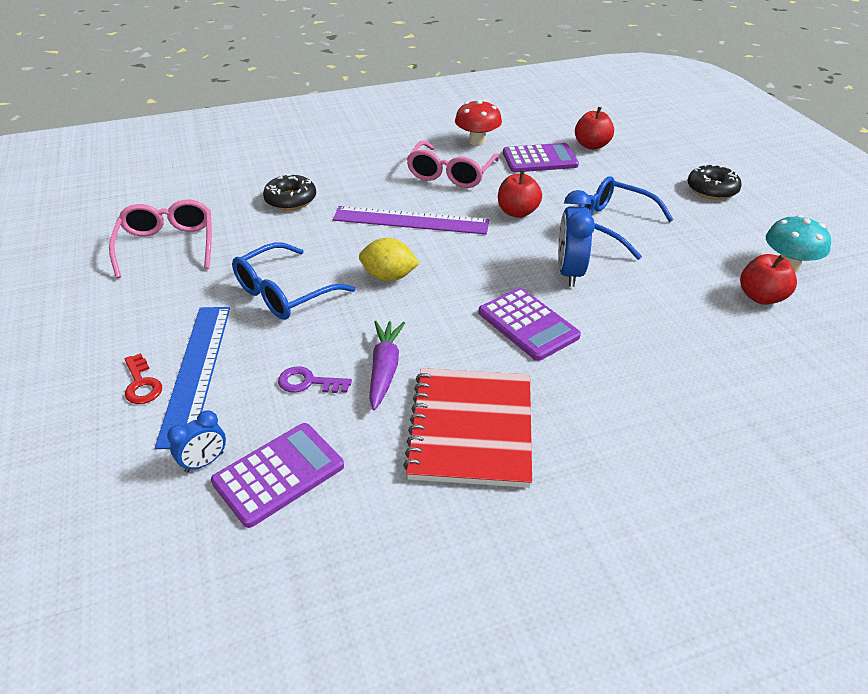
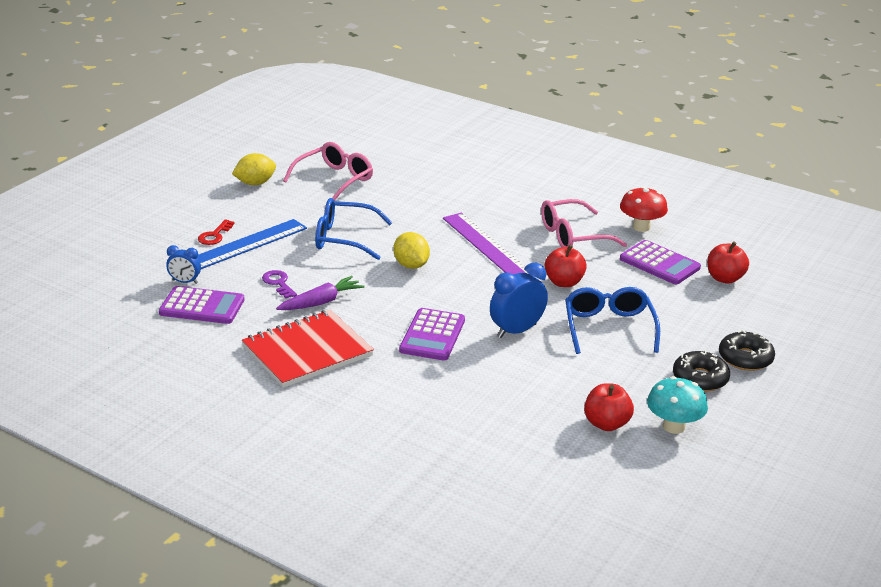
camera: 50 degrees right, 10 degrees down
(85, 299) = (255, 183): none -> yellow lemon
(290, 200) = (443, 193): black donut -> black donut (700, 378)

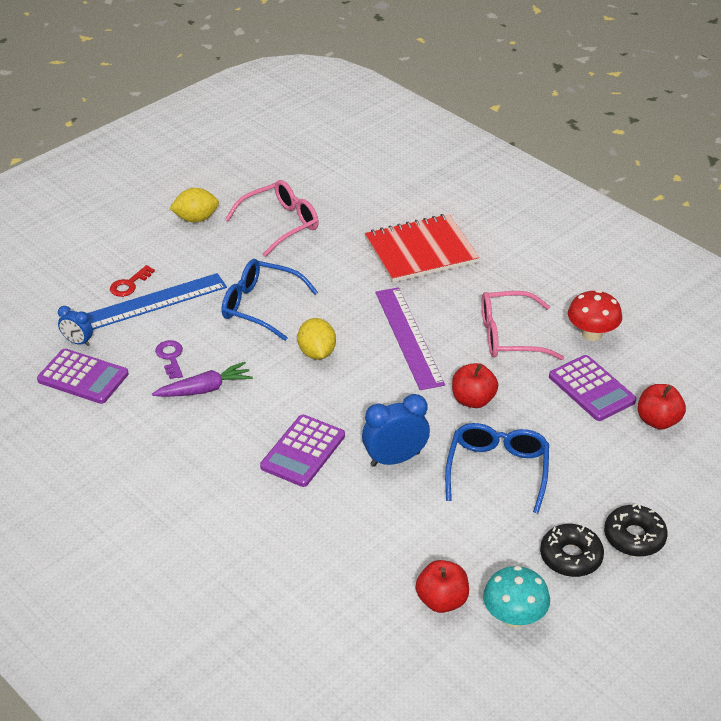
camera: 15 degrees right, 10 degrees up
(307, 351) = (166, 452): red notebook -> red notebook (421, 251)

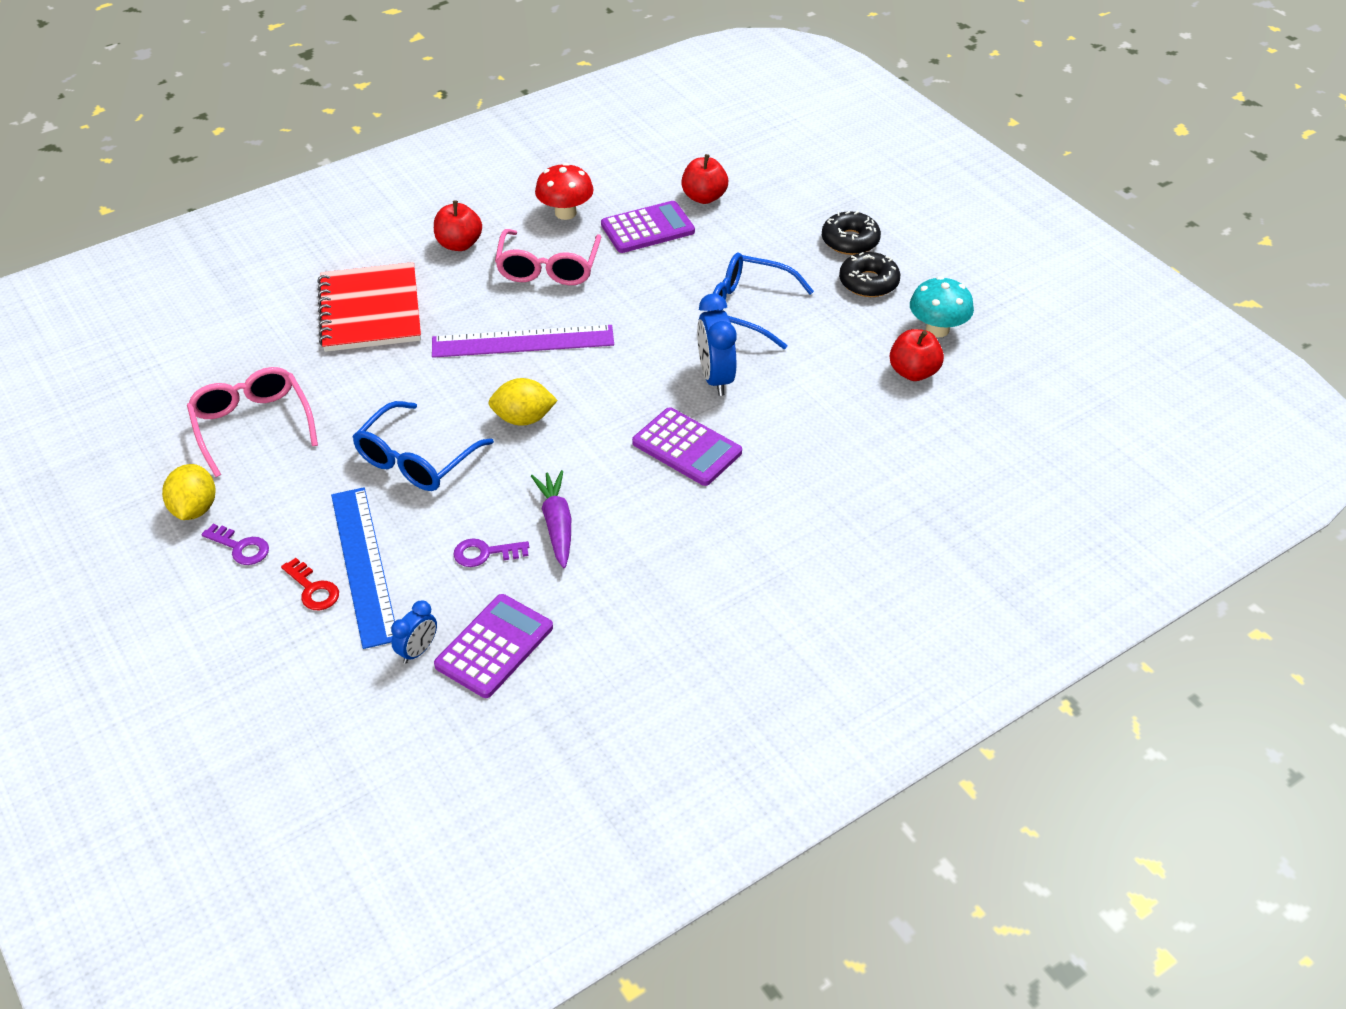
camera: 80 degrees left, 5 degrees up
(163, 246) = (241, 547): none -> purple key
(473, 400) = (641, 309): red apple -> red apple (459, 244)

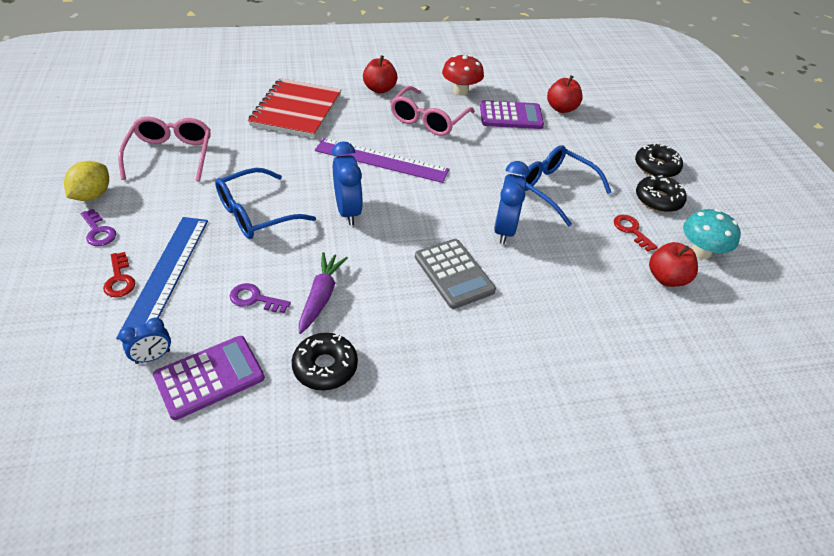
camera: 20 degrees right, 0 degrees up
(523, 419) = (348, 211): yellow lemon -> blue clock
(608, 592) = (325, 367): none -> black donut
(687, 447) = (454, 274): purple calculator -> grey calculator
(854, 330) = (631, 230): none -> red key

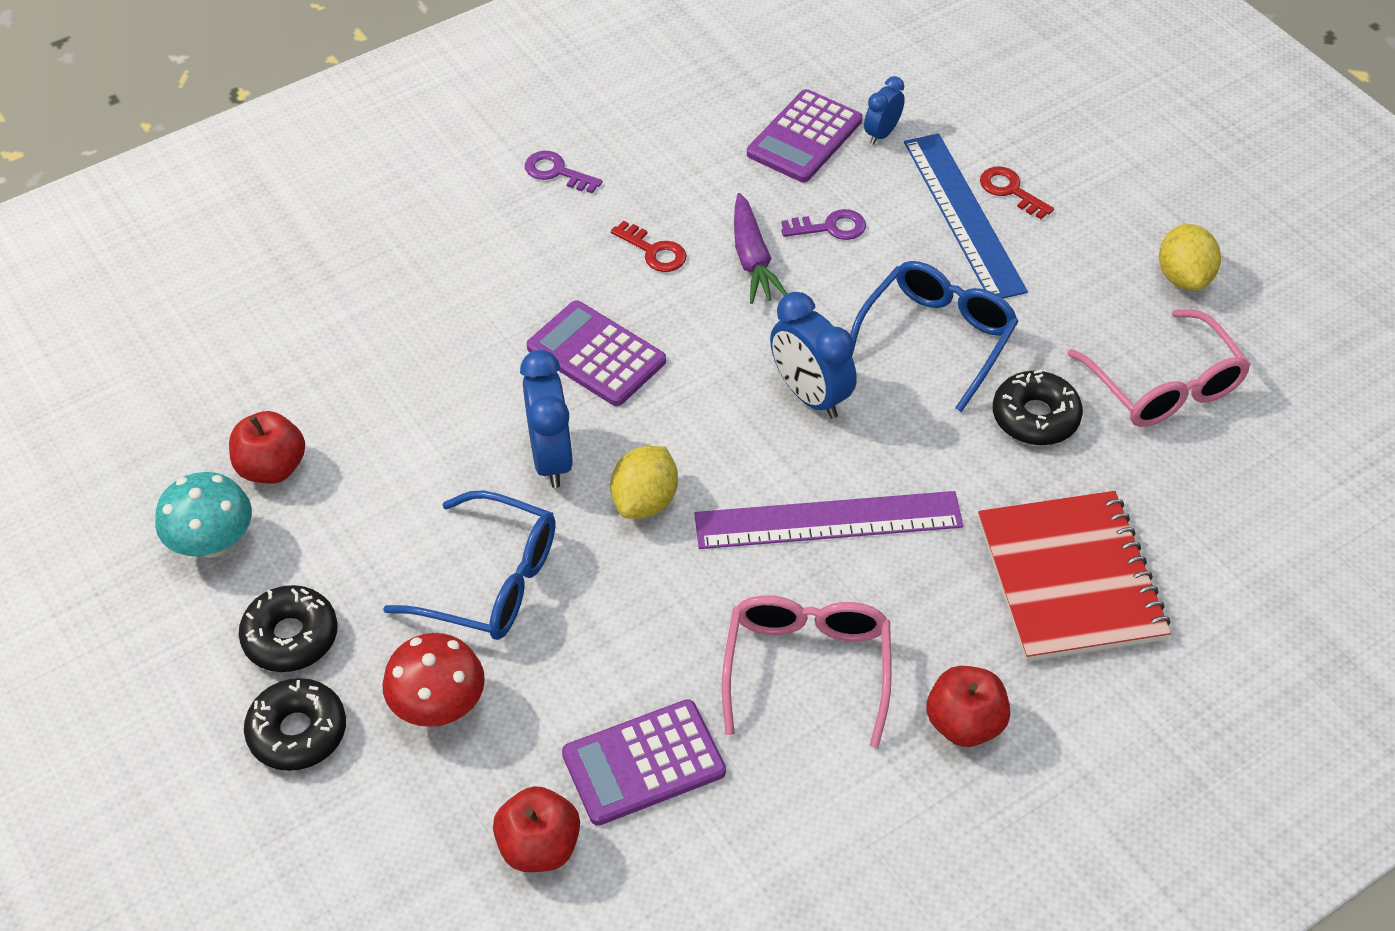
camera: 160 degrees right, 5 degrees up
(98, 231) = (1108, 234): purple key -> purple key (556, 172)
(325, 367) = (689, 188): black donut -> black donut (1035, 417)
(454, 274) = (596, 355): grey calculator -> purple calculator
(460, 91) = (790, 804): red mushroom -> red mushroom (438, 706)
(464, 195) = (645, 501): none -> yellow lemon
(631, 230) = (336, 541): red key -> red key (654, 251)

